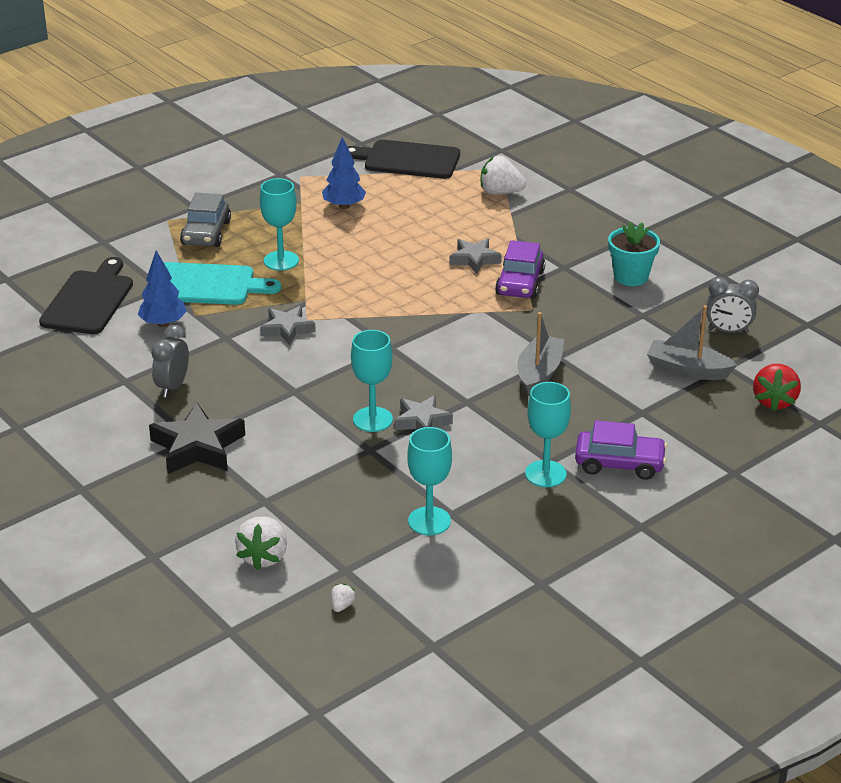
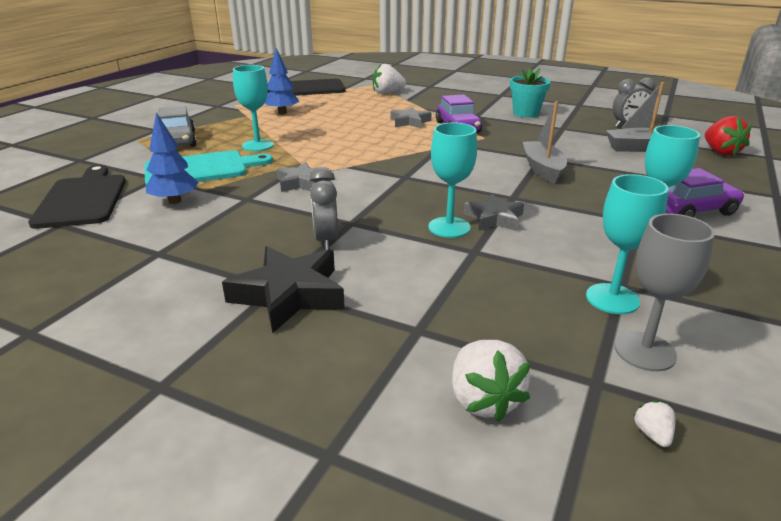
camera: 25 degrees left, 5 degrees down
(172, 387) = (218, 246): grey clock -> grey clock (326, 240)
(402, 562) = (644, 351): none -> grey goblet

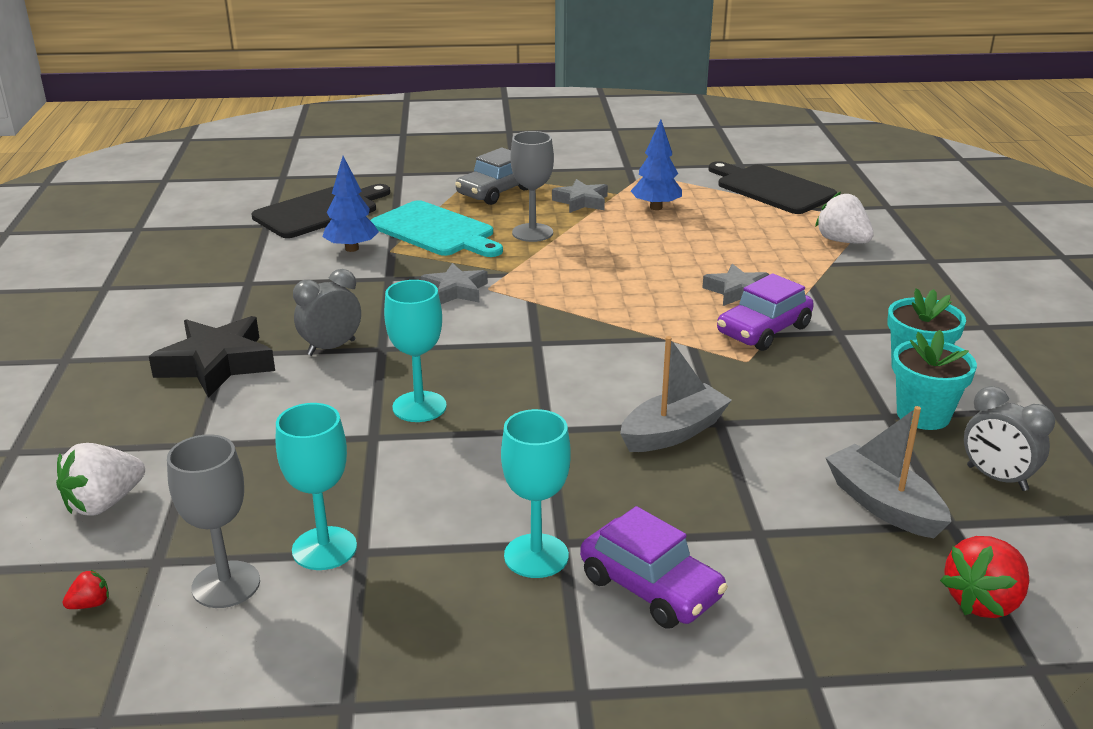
camera: 60 degrees right, 0 degrees up
(258, 145) = (532, 233): turquoise goblet -> grey goblet
(494, 218) = (469, 430): grey star -> grey star (581, 202)
(567, 123) = (923, 415): none -> turquoise flower pot
(652, 434) = (90, 604): white strawberry -> red strawberry

